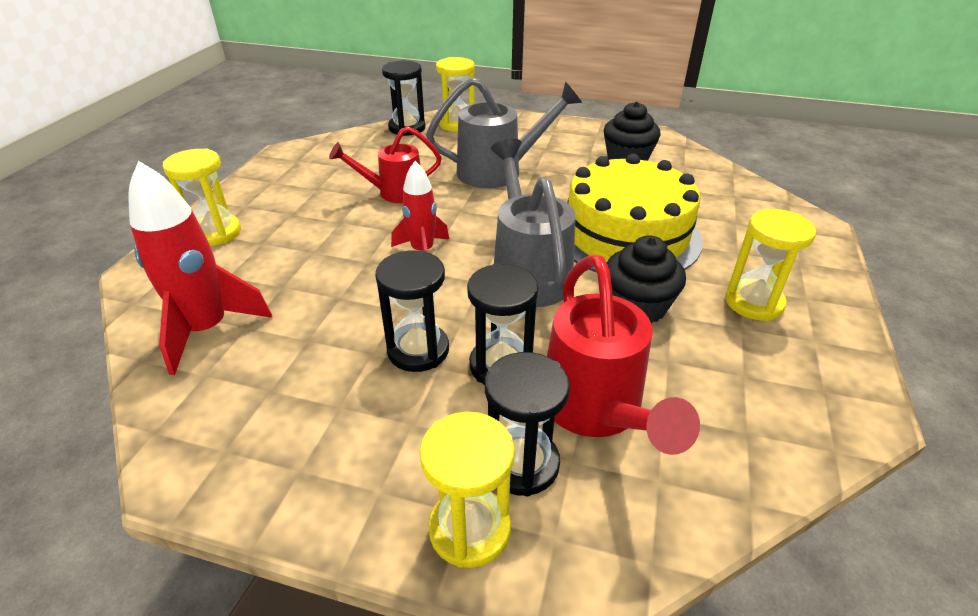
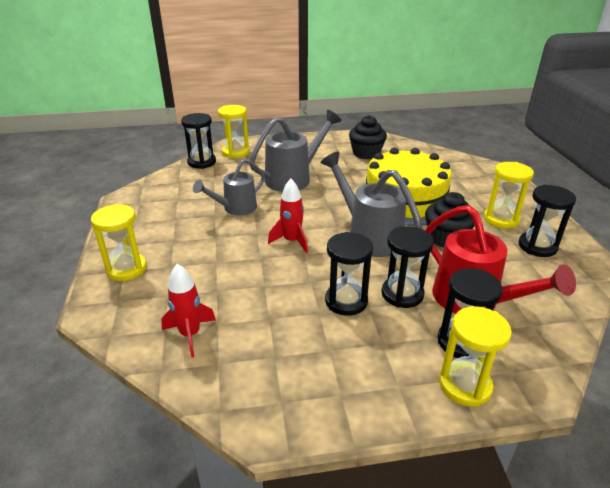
camera: 25 degrees left, 5 degrees down
(207, 330) = (190, 334): red rocket -> red rocket, size x0.63
(394, 193) = (235, 208): red watering can -> grey watering can
(779, 362) = (537, 246): none -> black hourglass

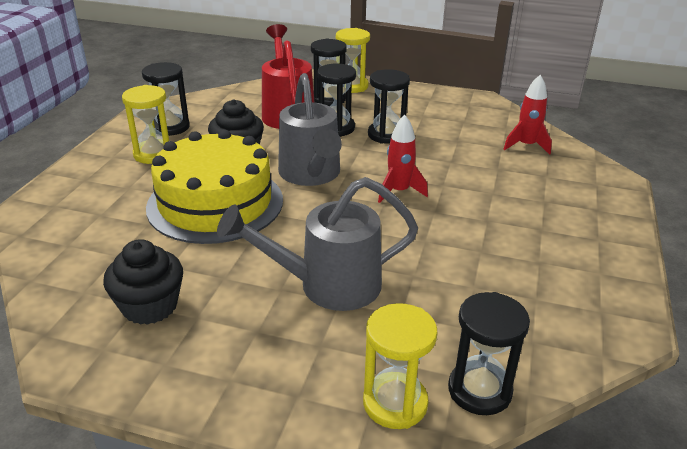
camera: 155 degrees left, 0 degrees up
(126, 269) = (595, 210): yellow hourglass -> none
(235, 208) = (447, 254): grey watering can -> none

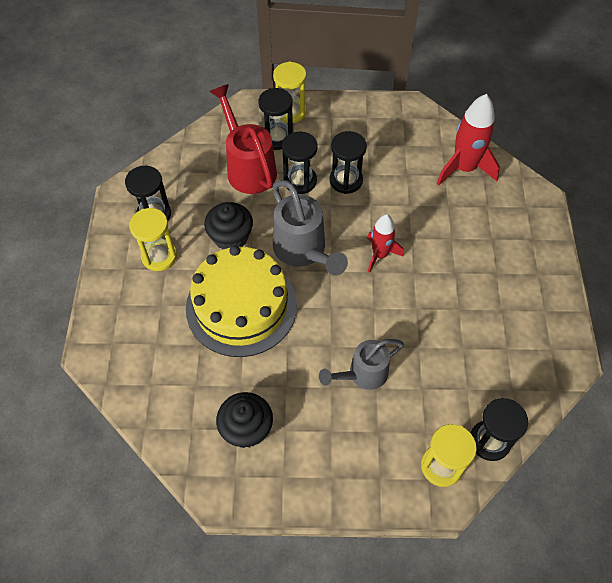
camera: 15 degrees left, 25 degrees up
(328, 285) = (363, 374): grey watering can -> grey watering can, size x0.67
(526, 146) = (464, 168): red rocket -> red rocket, size x1.58

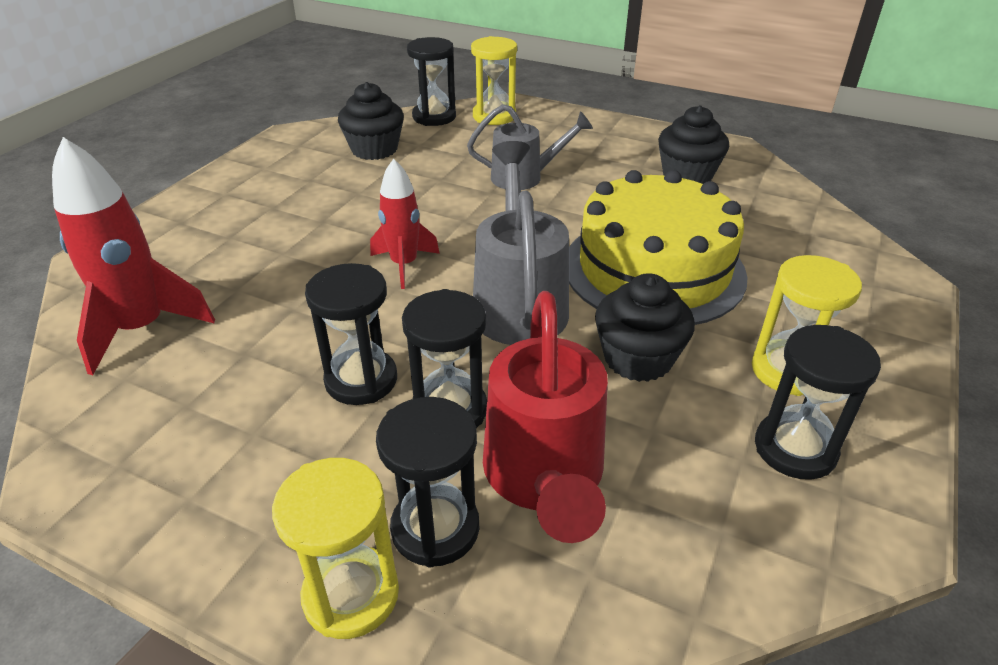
camera: 155 degrees left, 20 degrees down
(493, 366) = (374, 149): none -> black cupcake

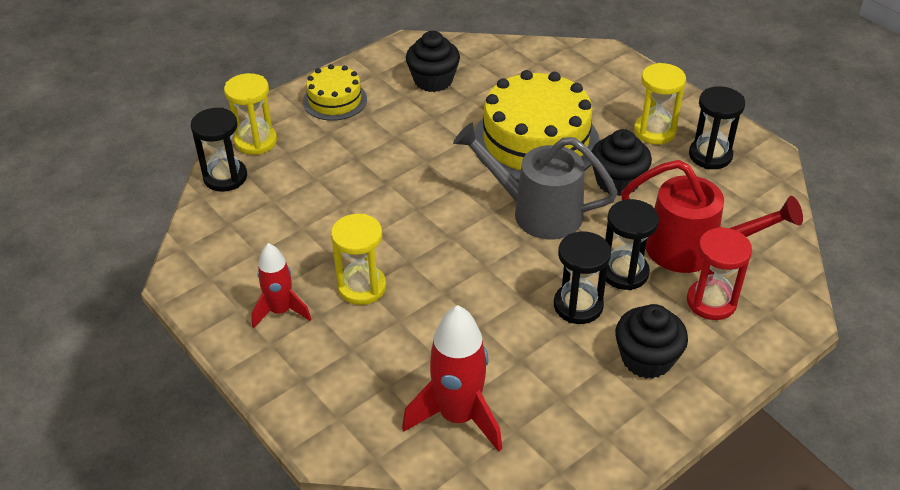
camera: 65 degrees left, 5 degrees up
(351, 594) = (741, 344): yellow hourglass -> yellow hourglass (362, 287)
(374, 149) = (260, 230): black cupcake -> black cupcake (646, 359)
(404, 265) = (459, 255): red rocket -> red rocket (281, 311)
(435, 528) = (711, 302): black hourglass -> red hourglass
(524, 177) = (377, 158): grey watering can -> none
(592, 134) = (335, 100): none -> yellow cake

